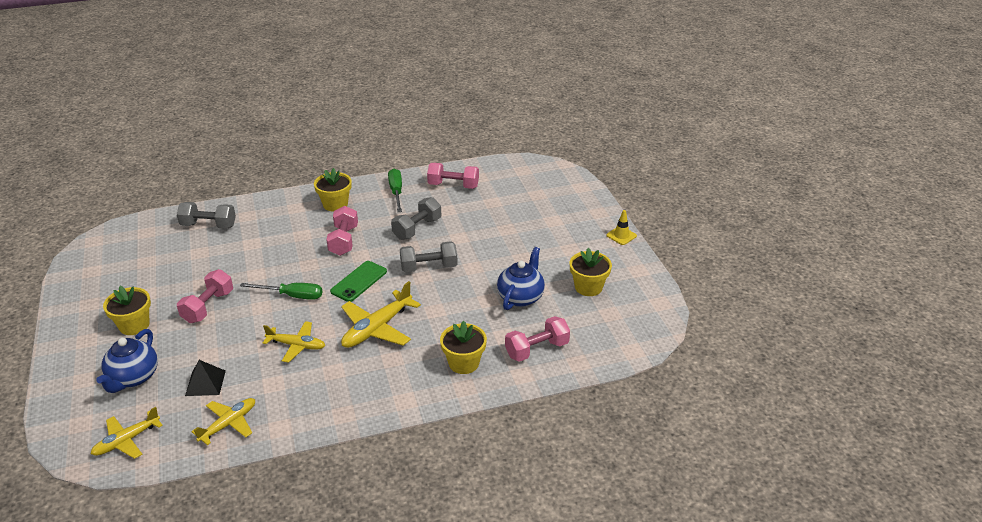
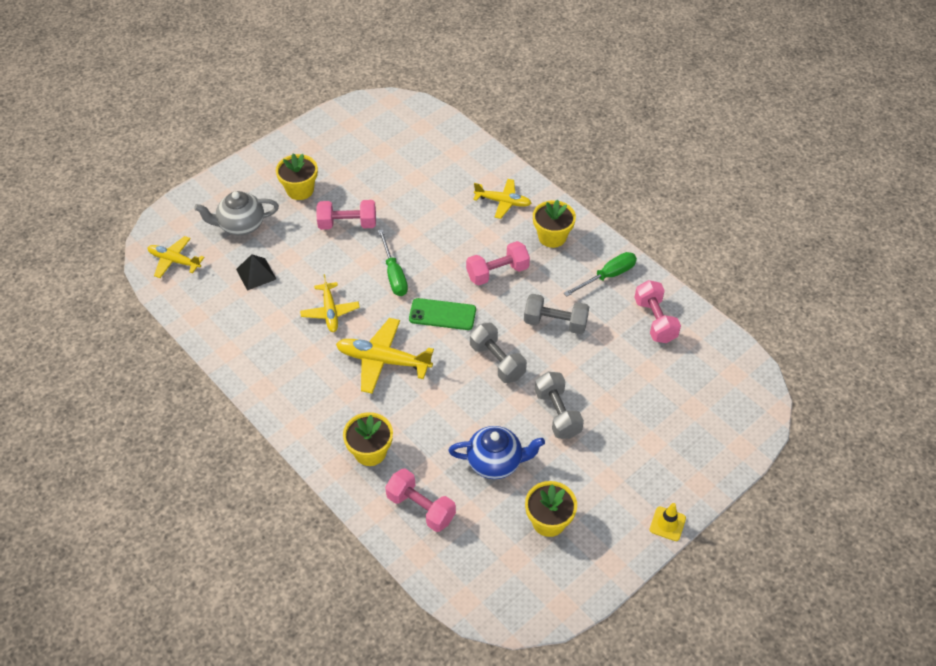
camera: 65 degrees right, 15 degrees up
(133, 378) = (241, 225): blue teapot -> grey teapot
(208, 225) = (457, 162): grey dumbbell -> grey dumbbell (557, 413)
(229, 424) = (218, 314): yellow plane -> yellow plane (503, 202)

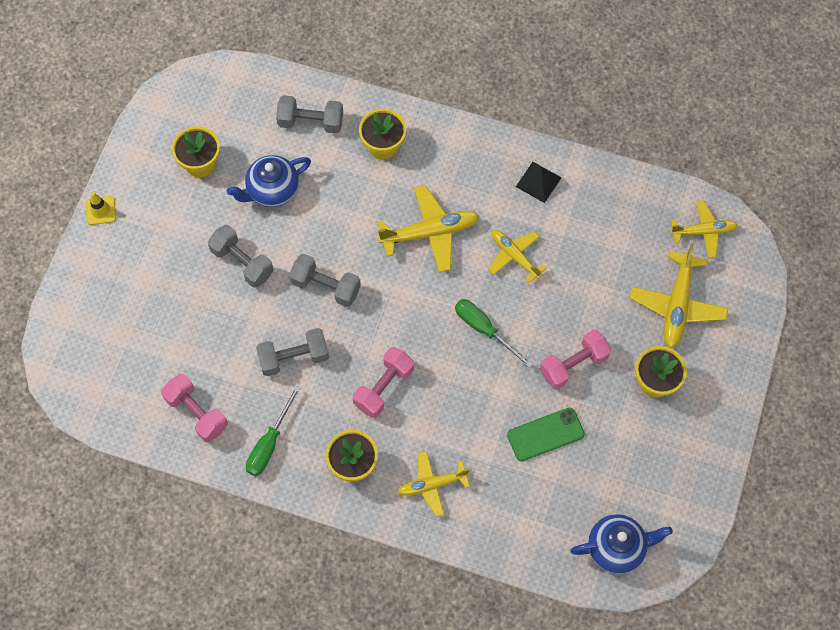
camera: 150 degrees right, 15 degrees up
(241, 225) = (677, 305): grey teapot -> yellow plane
(256, 274) = (615, 259): black pyramid -> black pyramid (538, 182)
(406, 121) = (617, 548): none -> blue teapot
(421, 508) = (311, 122): pink dumbbell -> grey dumbbell
(442, 314) = (407, 309): green phone -> green phone (545, 434)

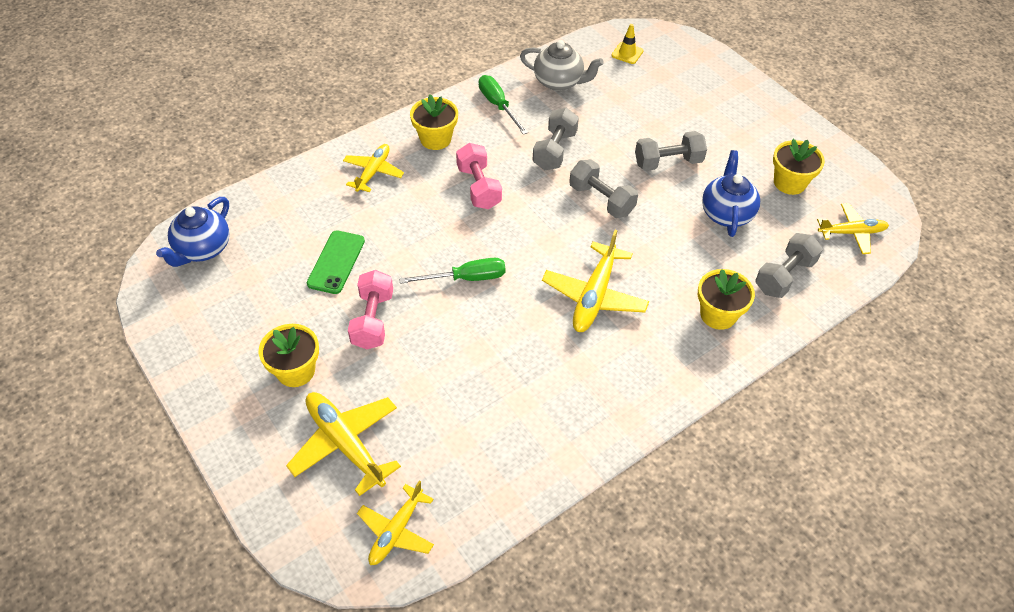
camera: 125 degrees right, 15 degrees down
(100, 210) = (784, 108): yellow traffic cone -> yellow traffic cone (627, 53)
(196, 413) = (559, 82): pink dumbbell -> grey teapot
(326, 286) = (601, 200): grey dumbbell -> grey dumbbell turned 75 degrees clockwise
(514, 256) = (516, 344): yellow plane -> yellow plane (852, 233)
(538, 182) = (580, 416): black pyramid -> none

